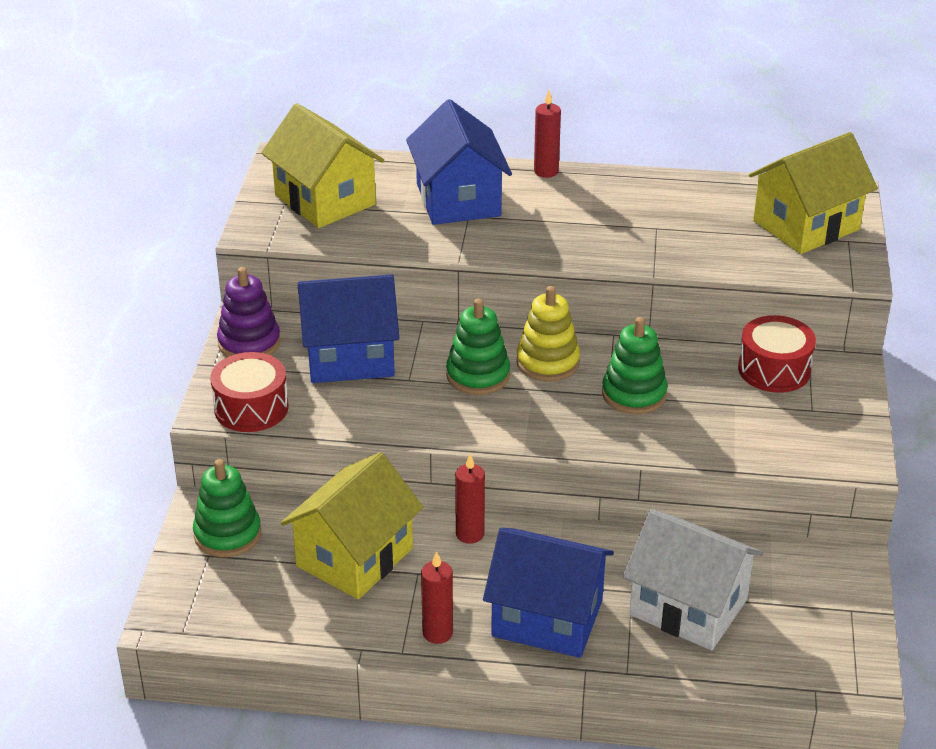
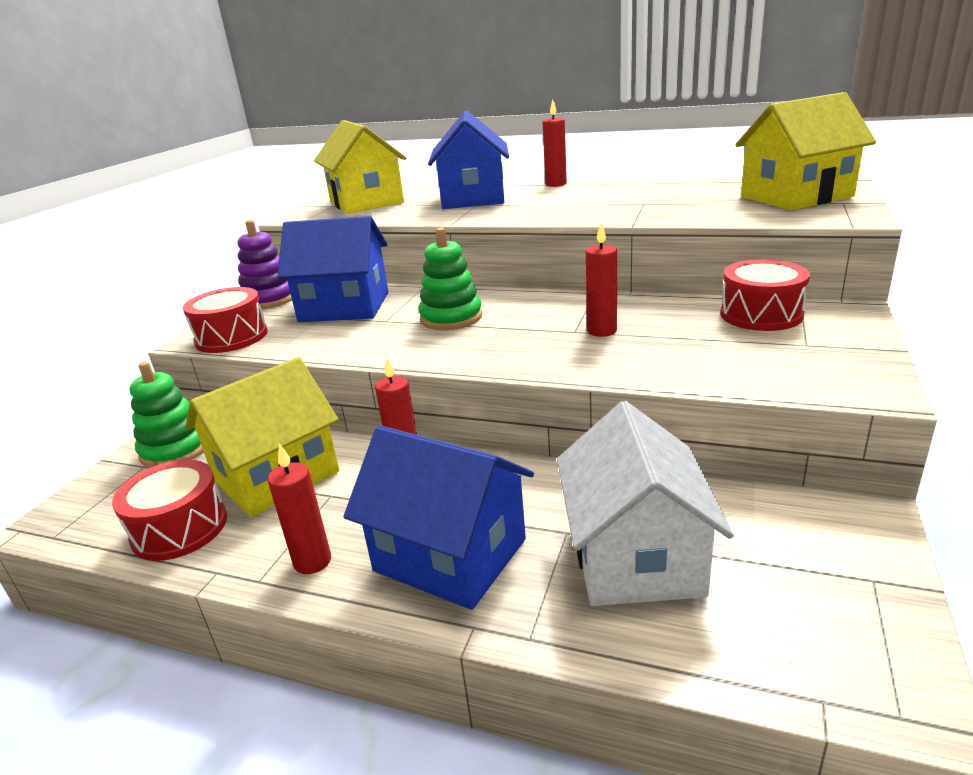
camera: 15 degrees right, 10 degrees down
(299, 615) = (179, 528): none -> red drum
(547, 362) = (523, 310): yellow stacking toy -> none
(634, 394) = (602, 331): green stacking toy -> red candle
(688, 607) = (635, 556): white house -> white house turned 45 degrees clockwise

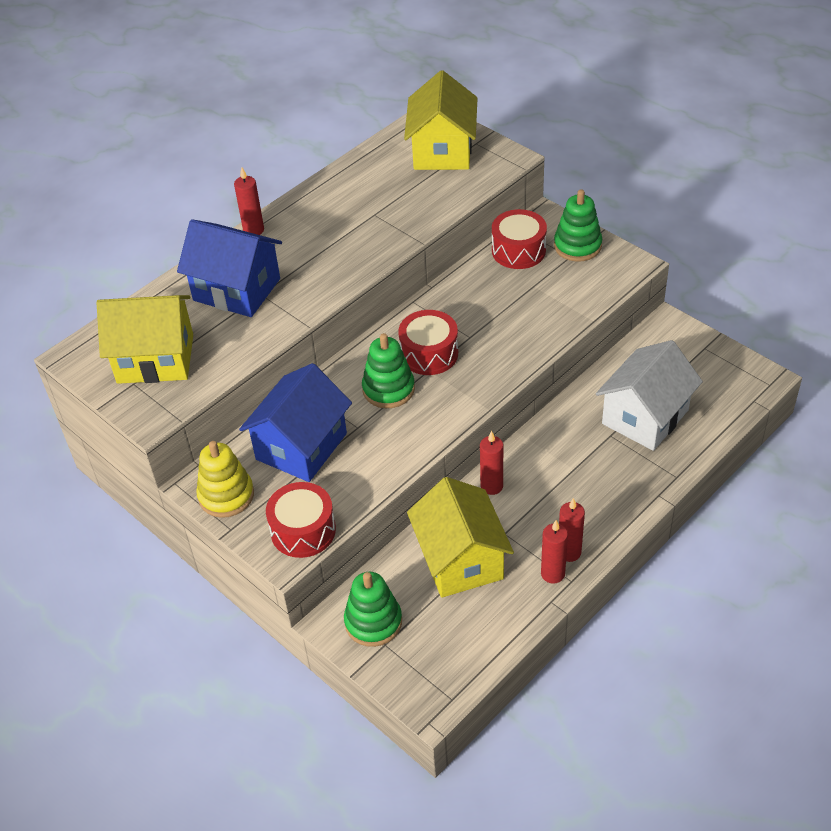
camera: 65 degrees left, 20 degrees up
(179, 528) = (490, 620): red drum -> red drum (429, 354)
(269, 299) = (226, 495): purple stacking toy -> yellow stacking toy
(450, 555) = (600, 489): blue house -> none
(602, 331) = (481, 325): red candle -> red candle (552, 574)
(635, 556) = (645, 417): white house -> white house turned 75 degrees counterclockwise
(836, 343) = (577, 246): none -> green stacking toy

